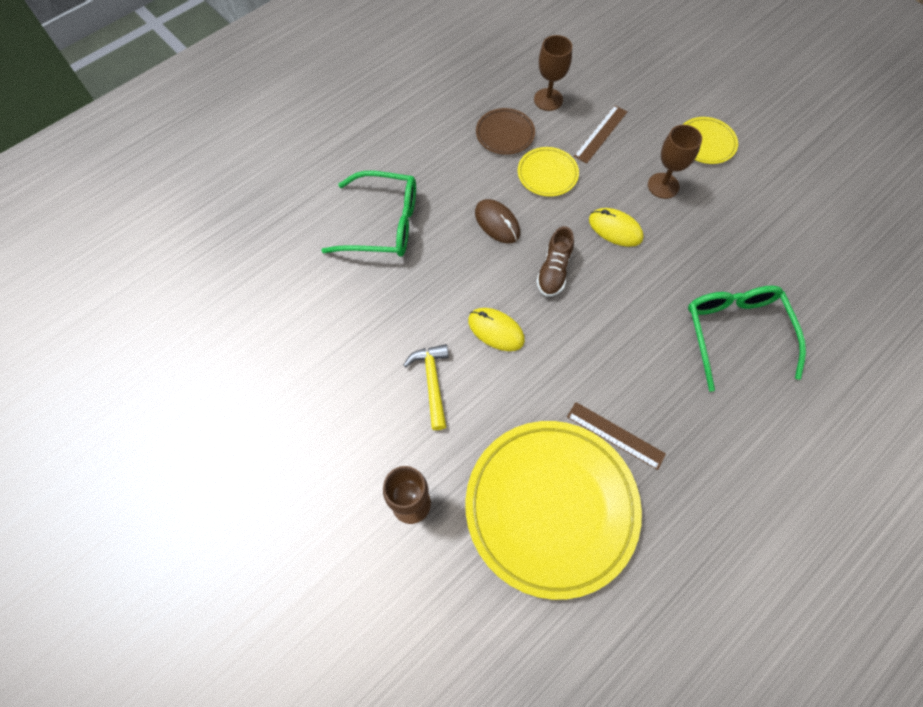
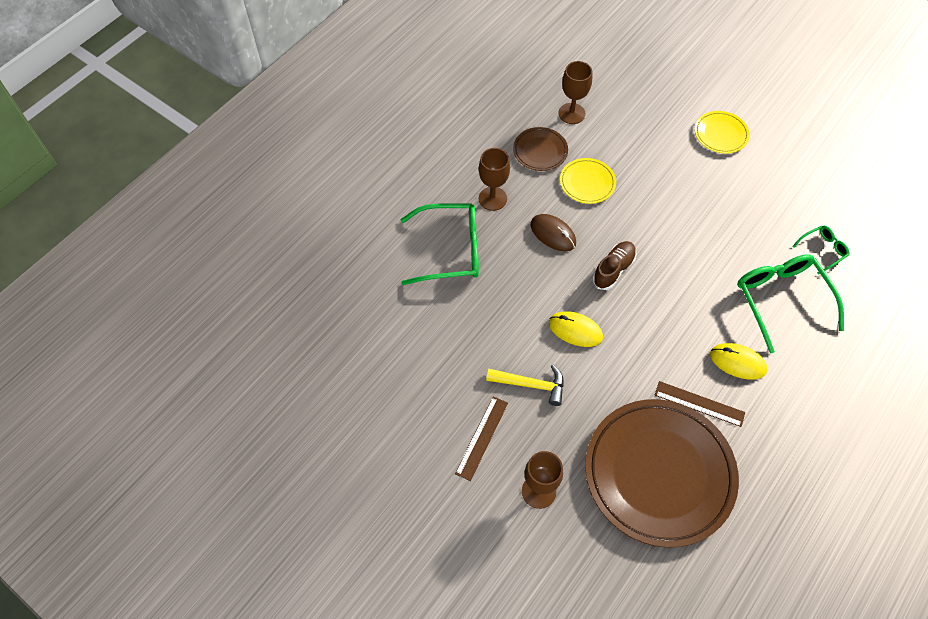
camera: 10 degrees left, 5 degrees down
(432, 382) = (531, 385): yellow hammer -> yellow hammer turned 120 degrees clockwise
(551, 507) = (659, 473): yellow plate -> brown plate
(554, 271) = (613, 270): brown shoe -> brown shoe turned 150 degrees counterclockwise
(601, 134) = (626, 139): brown ruler -> brown ruler (482, 437)
(615, 229) = (658, 224): yellow mouse -> yellow mouse (737, 362)
(663, 186) = (692, 179): brown goblet -> brown goblet (492, 198)
(794, 285) = (822, 250): none -> green glasses

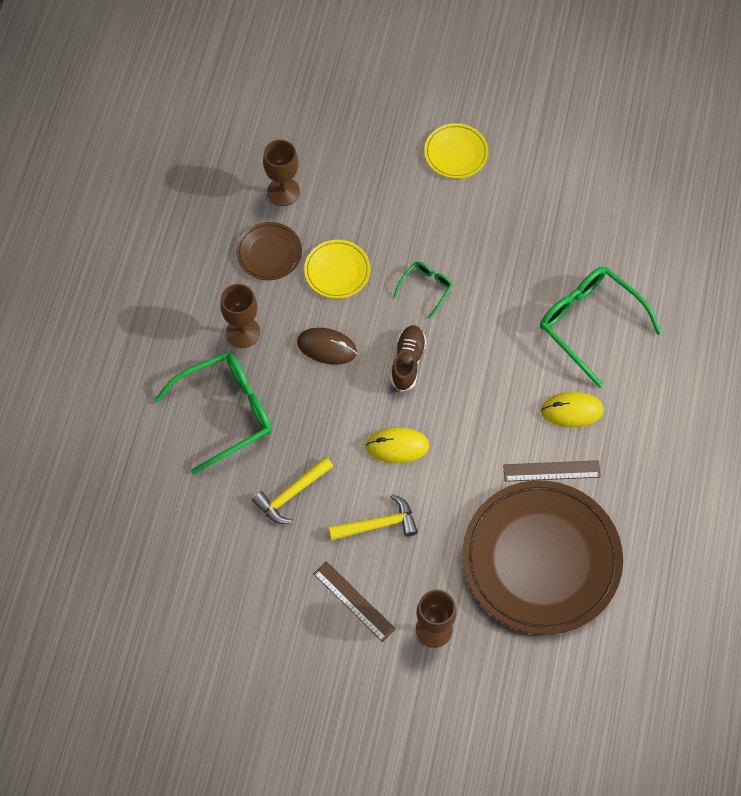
camera: 25 degrees left, 5 degrees up
(472, 331) = (291, 494): none -> yellow hammer
(482, 437) = (354, 601): brown ruler -> brown ruler turned 45 degrees counterclockwise
(822, 250) = (610, 250): green glasses -> green glasses (426, 288)

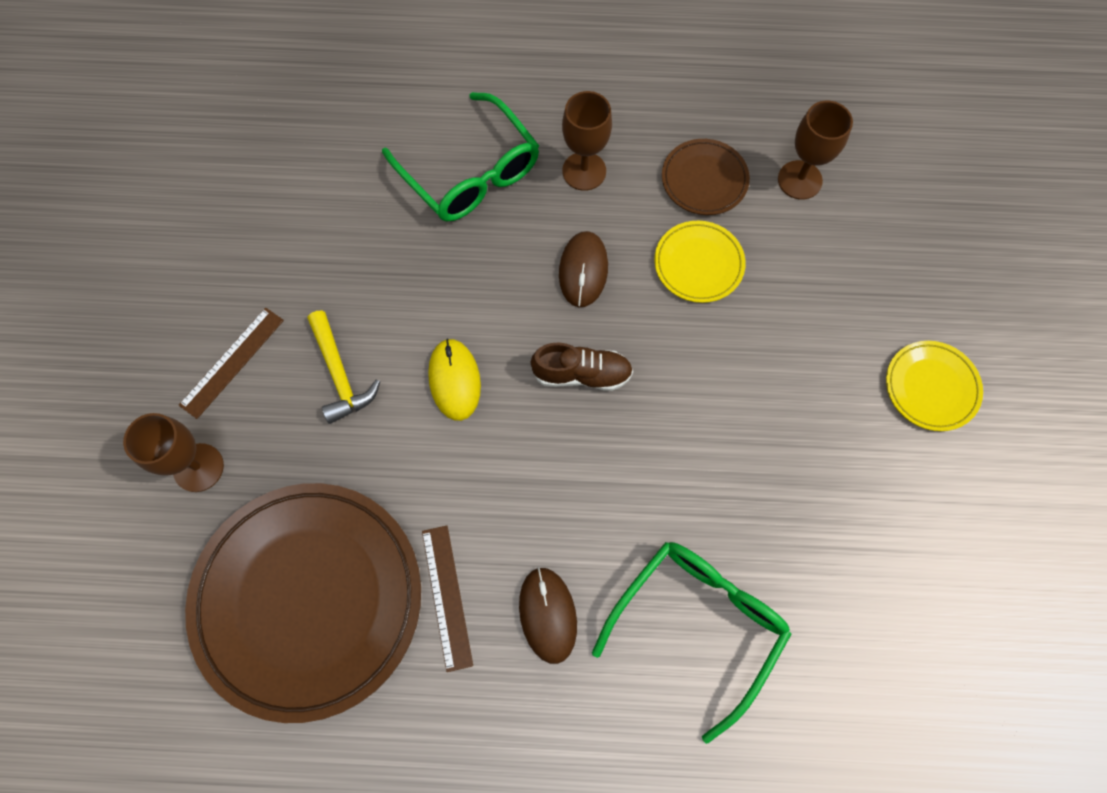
camera: 80 degrees right, 5 degrees up
(291, 494) = (370, 265): yellow hammer -> none
(426, 288) = (700, 380): green glasses -> none
(572, 411) = (547, 615): yellow mouse -> brown mouse

